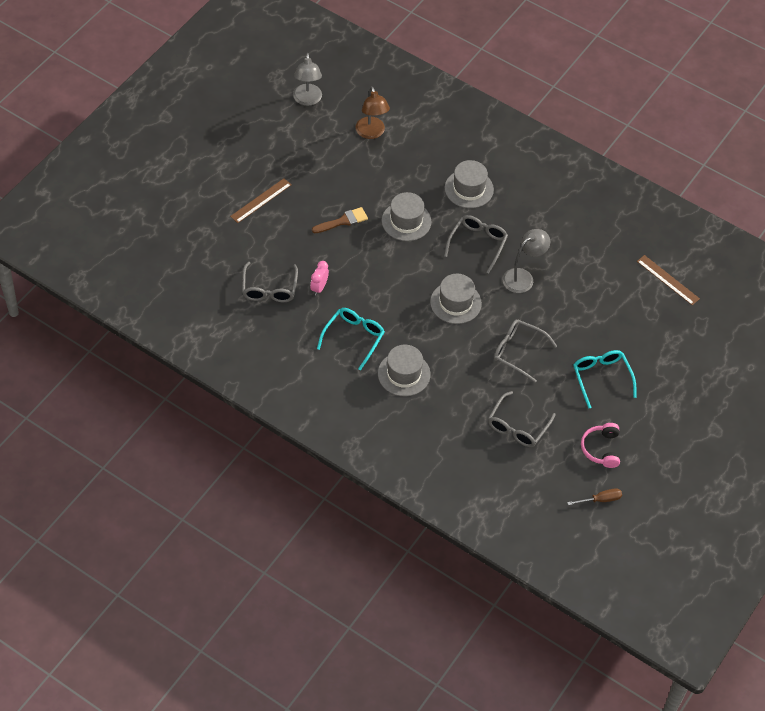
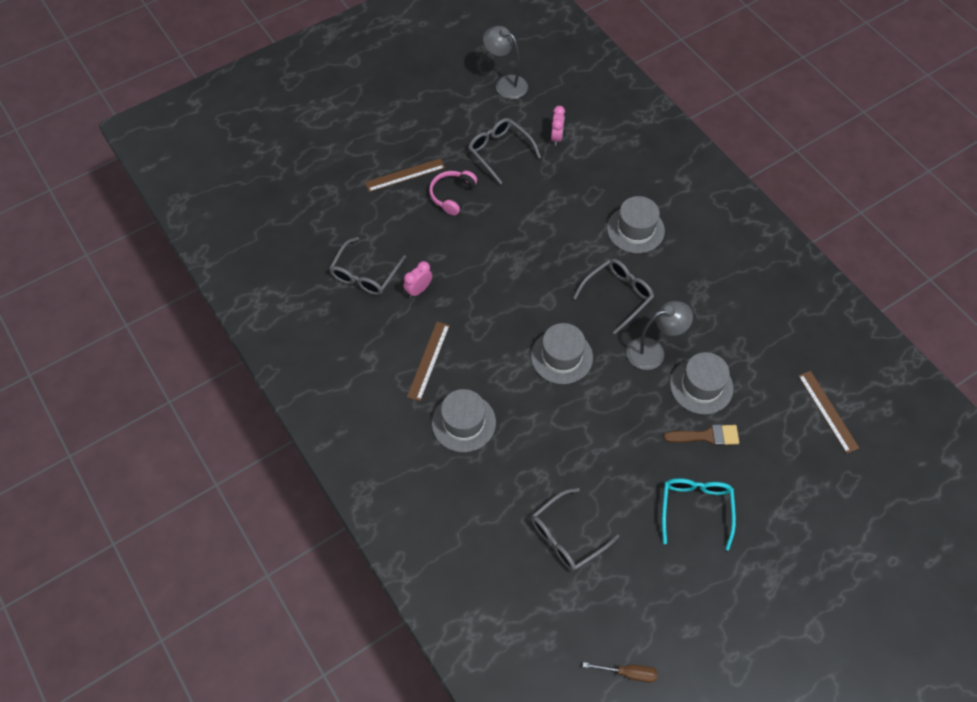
camera: 25 degrees right, 5 degrees up
(307, 100) = (505, 84): grey lamp -> grey lamp turned 105 degrees clockwise
(343, 221) = (480, 224): brown brush -> brown brush (706, 436)
(354, 338) = (428, 360): turquoise glasses -> brown ruler
(371, 133) = (556, 137): brown lamp -> pink clock
(406, 221) = (549, 245): grey hat -> grey hat (701, 386)
(518, 352) = (608, 441): grey glasses -> grey glasses (499, 151)
(601, 449) = (657, 603): pink headphones -> pink headphones (452, 195)

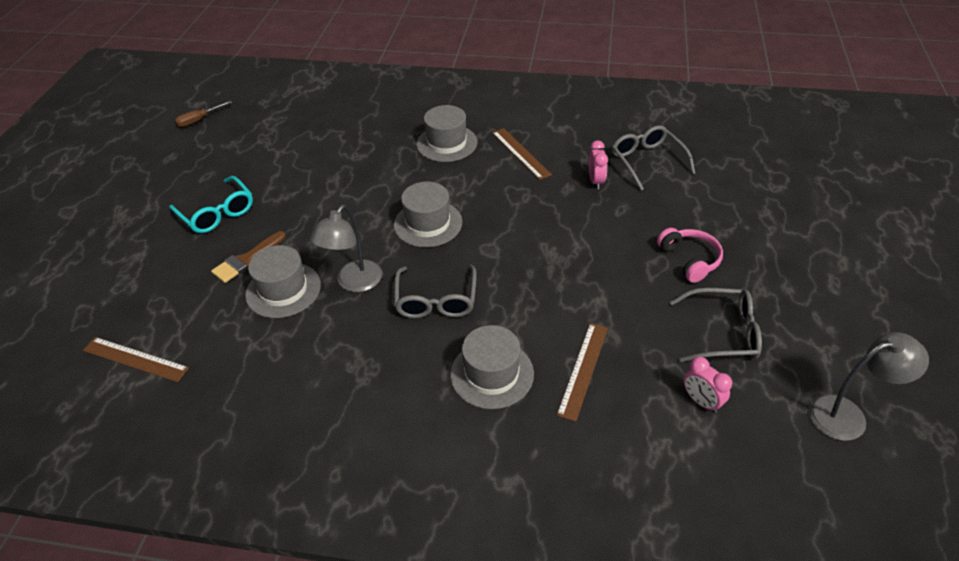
camera: 135 degrees right, 15 degrees down
(405, 175) = (751, 242): brown ruler -> brown ruler (583, 370)
(567, 536) = (303, 143): grey glasses -> none

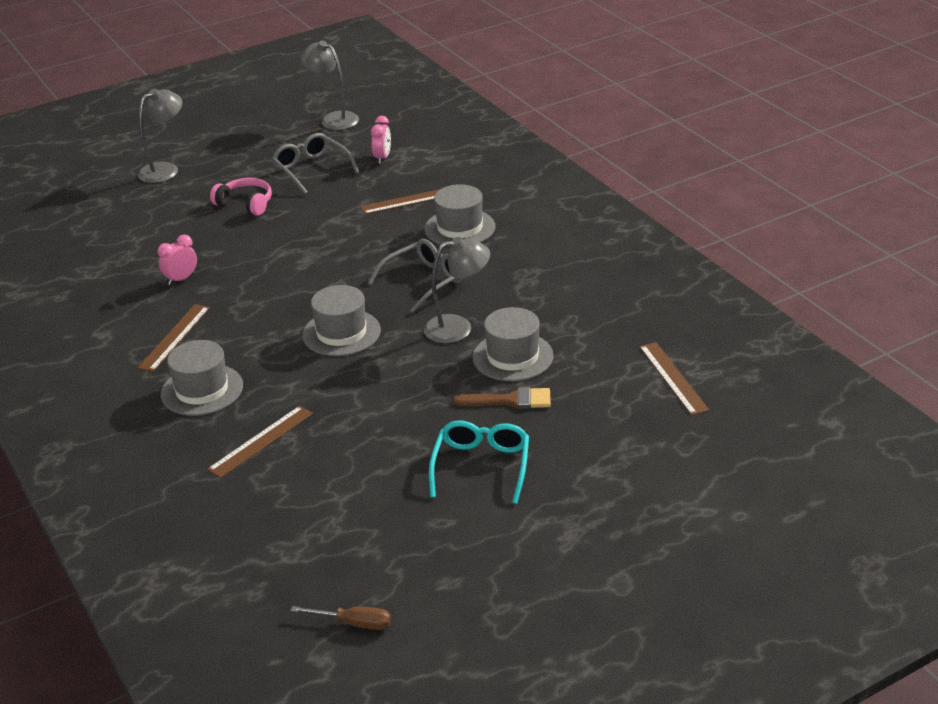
camera: 130 degrees left, 10 degrees down
(366, 145) = (261, 441): none -> brown ruler
(647, 161) = (120, 267): grey glasses -> none
(689, 260) = (245, 204): pink headphones -> pink headphones turned 90 degrees clockwise
(811, 240) = (165, 170): none -> grey lamp

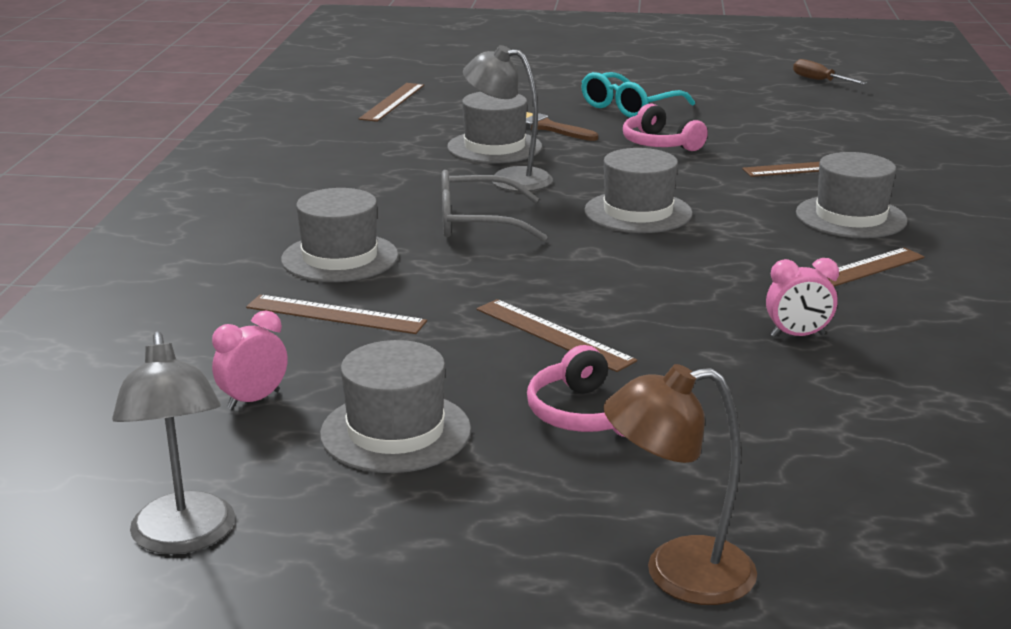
camera: 145 degrees left, 10 degrees down
(165, 170) = (677, 573): grey lamp -> brown lamp
(298, 232) = (553, 334): none -> brown ruler
(311, 170) = (395, 432): grey glasses -> grey hat
(401, 419) = (660, 144): none -> pink headphones

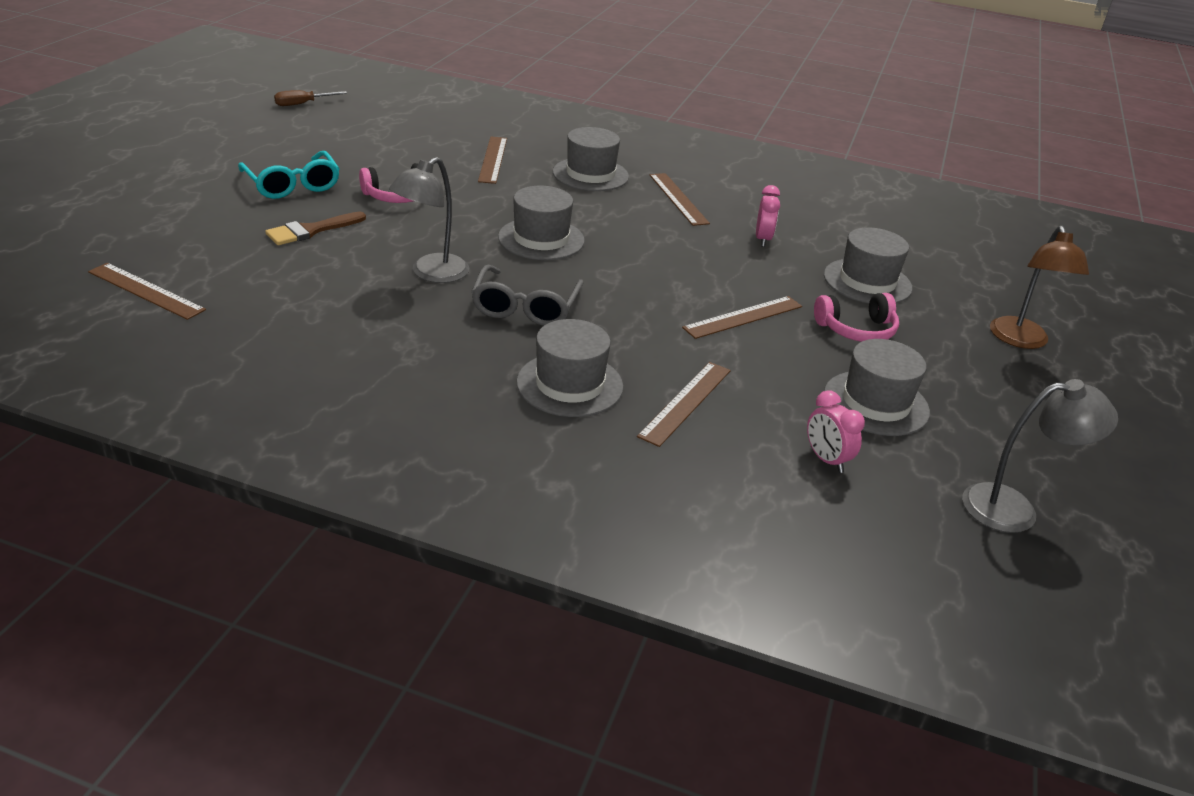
camera: 80 degrees left, 10 degrees up
(494, 147) = (344, 264): grey hat -> grey hat (867, 282)

